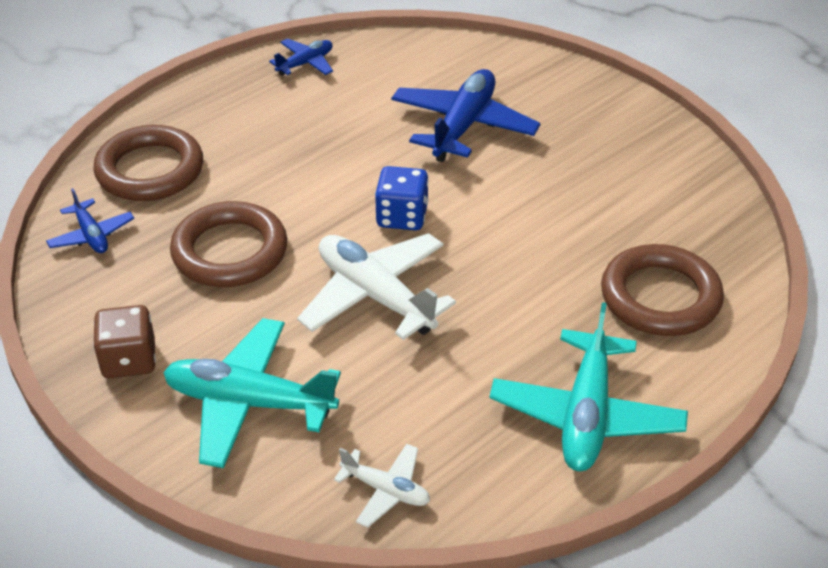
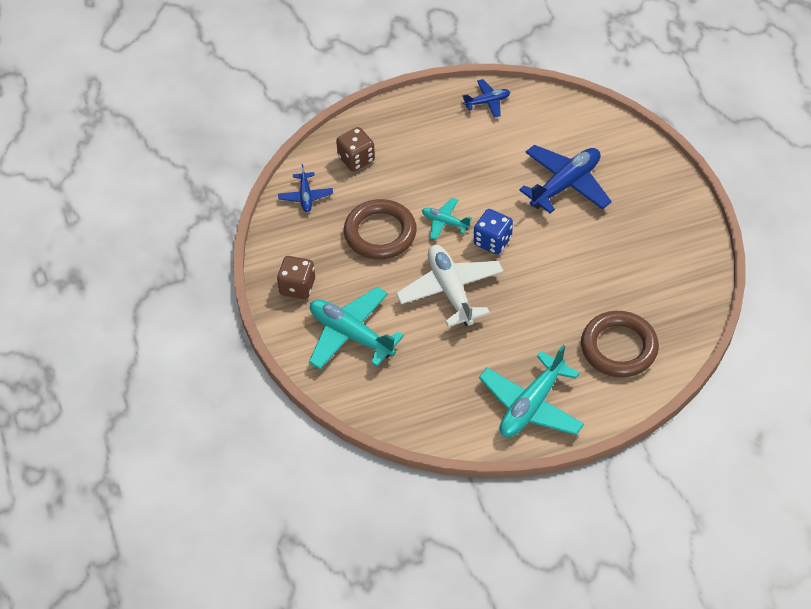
camera: 25 degrees right, 10 degrees up
(150, 170) = (356, 159): brown ring -> brown dice
(320, 212) = (445, 222): none -> turquoise plane
(386, 490) = (400, 410): white plane -> none

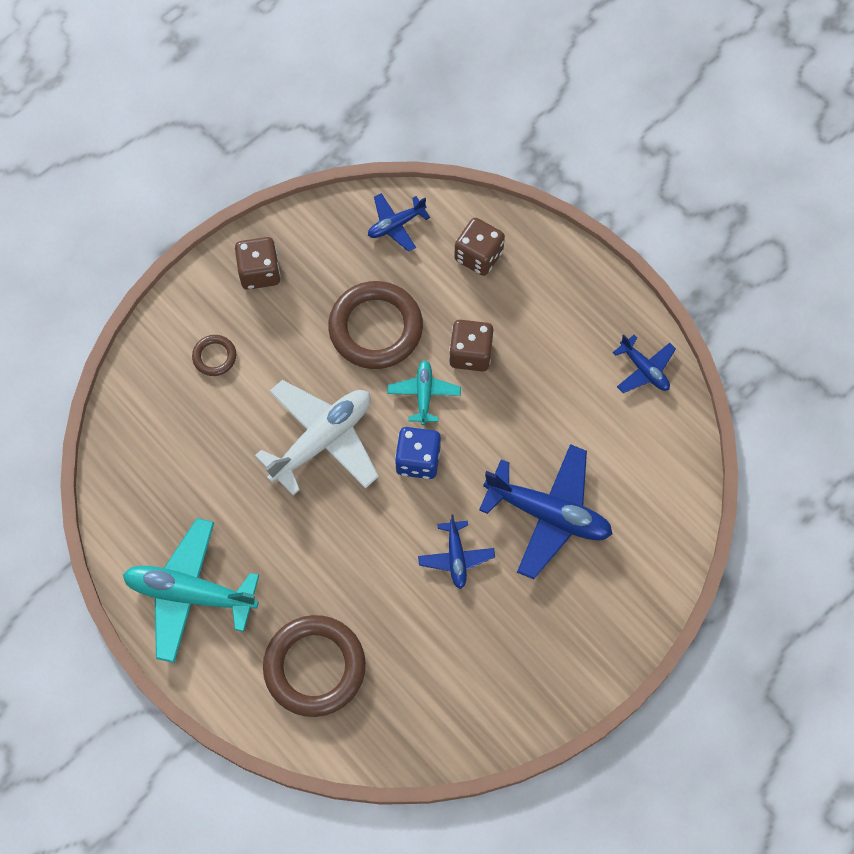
camera: 65 degrees right, 15 degrees up
(351, 335) = (214, 357): turquoise plane -> brown ring
(428, 187) = (470, 353): none -> brown dice
(573, 243) = (456, 557): none -> blue plane

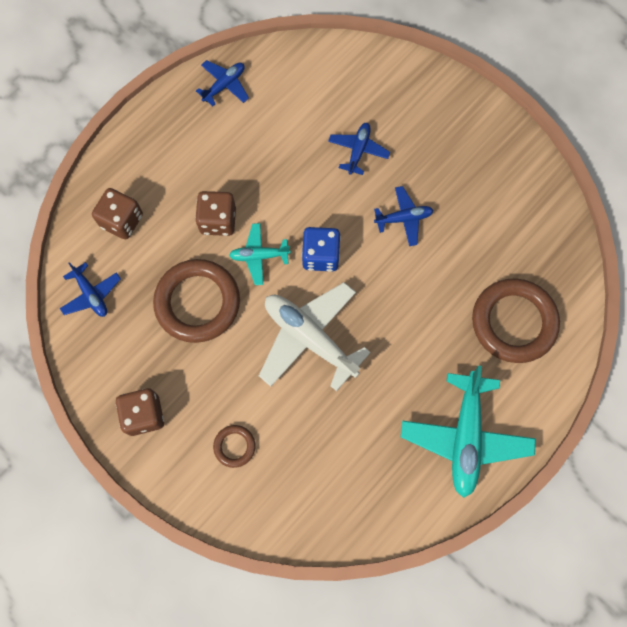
camera: 95 degrees left, 5 degrees up
(548, 514) = (358, 150): blue plane -> blue plane, size x0.52

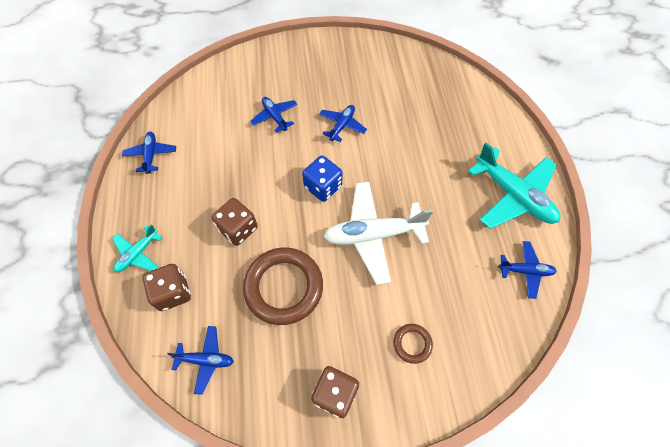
camera: 50 degrees left, 10 degrees down
(259, 256) = (288, 222): turquoise plane -> turquoise plane (138, 253)
(388, 500) = (525, 271): none -> blue plane
(513, 322) = (458, 119): brown ring -> none

